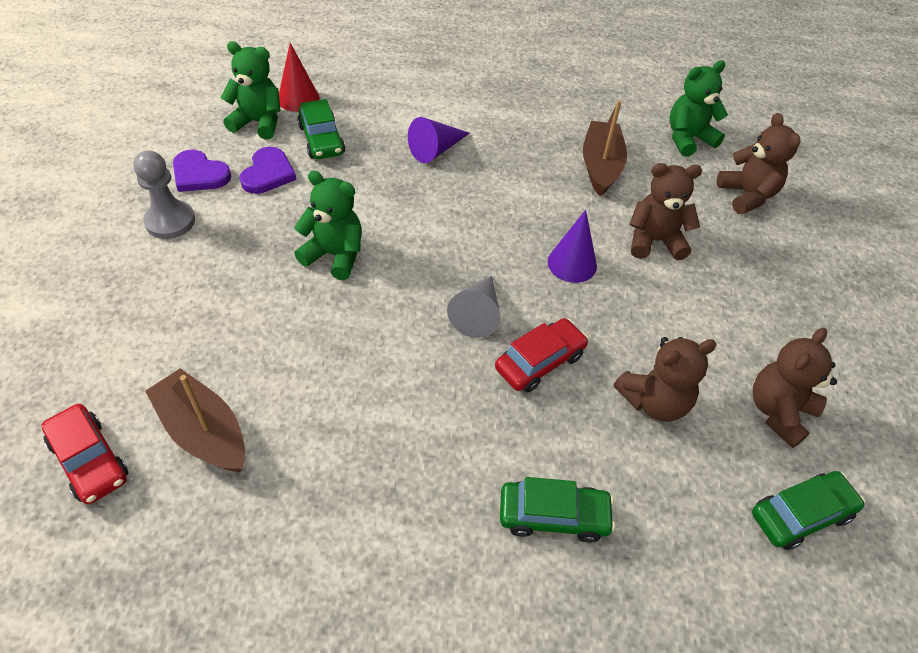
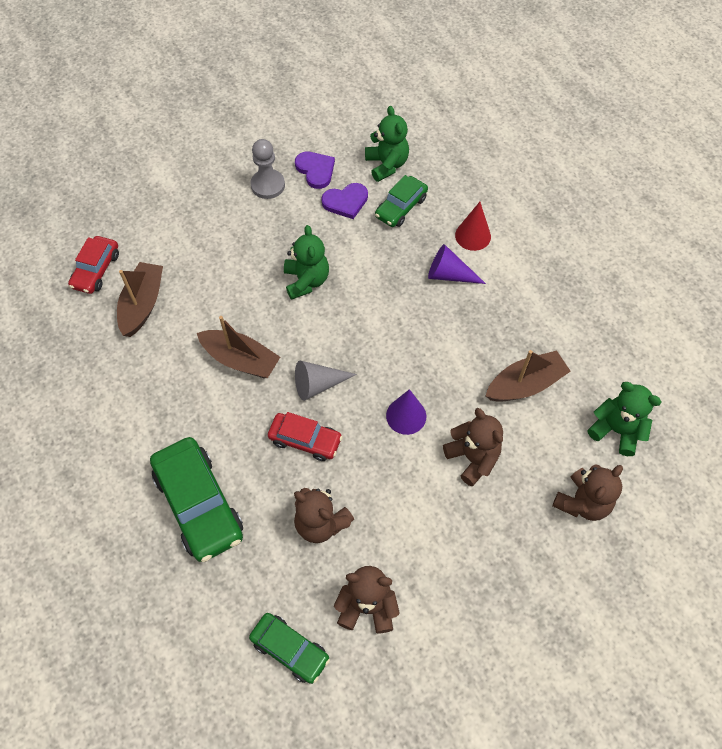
camera: 60 degrees right, 10 degrees up
(199, 174) = (315, 170): purple heart -> purple heart turned 150 degrees clockwise
(298, 99) = (429, 168): red cone -> red cone (473, 236)
(384, 368) = (240, 360): none -> brown boat
(553, 516) = (199, 504): green car -> green car, size x1.68

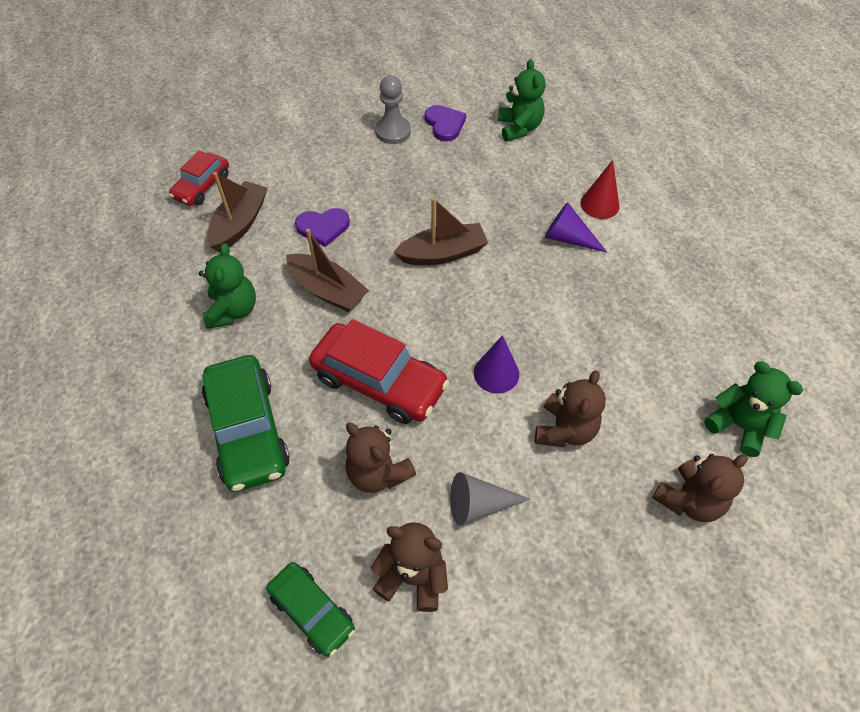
camera: 10 degrees right, 5 degrees down
(305, 440) = (379, 381): red car -> red car, size x1.68
(306, 281) = (414, 224): green teddy bear -> green teddy bear (233, 310)
(318, 384) = (405, 327): grey cone -> grey cone (478, 505)
(346, 202) = (470, 156): purple heart -> purple heart (323, 227)
(401, 207) = (527, 168): green car -> none
(472, 458) = (565, 430): brown teddy bear -> brown teddy bear turned 45 degrees clockwise
(525, 384) = (637, 360): brown boat -> brown boat (443, 253)

